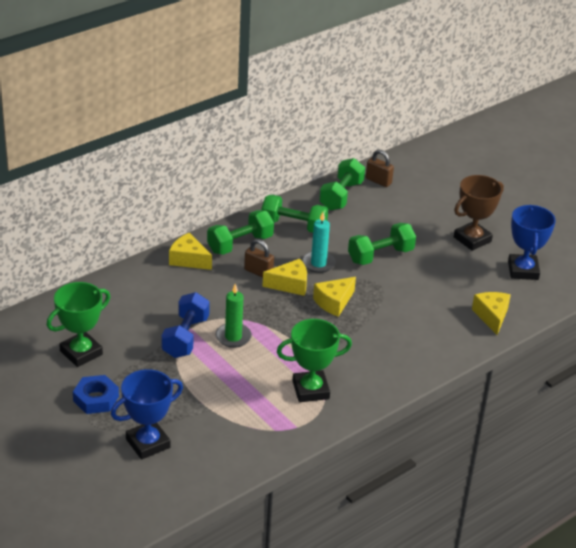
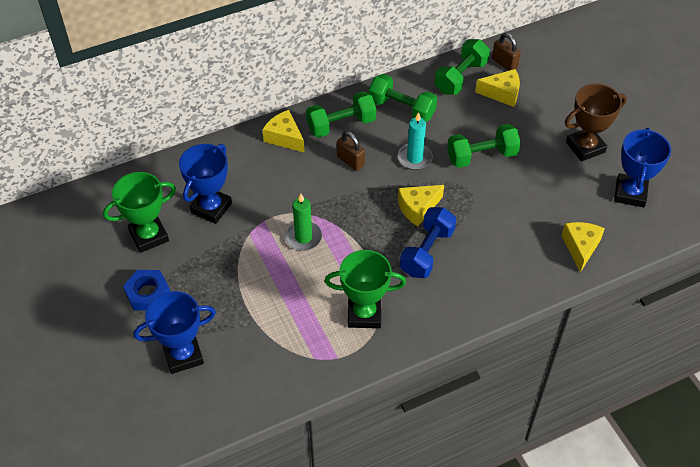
camera: 15 degrees right, 15 degrees up
(135, 323) = (211, 208): none -> blue trophy
(185, 337) = (256, 231): blue dumbbell -> blue dumbbell (427, 252)
(290, 285) = (378, 180): yellow cheese -> yellow cheese (502, 93)

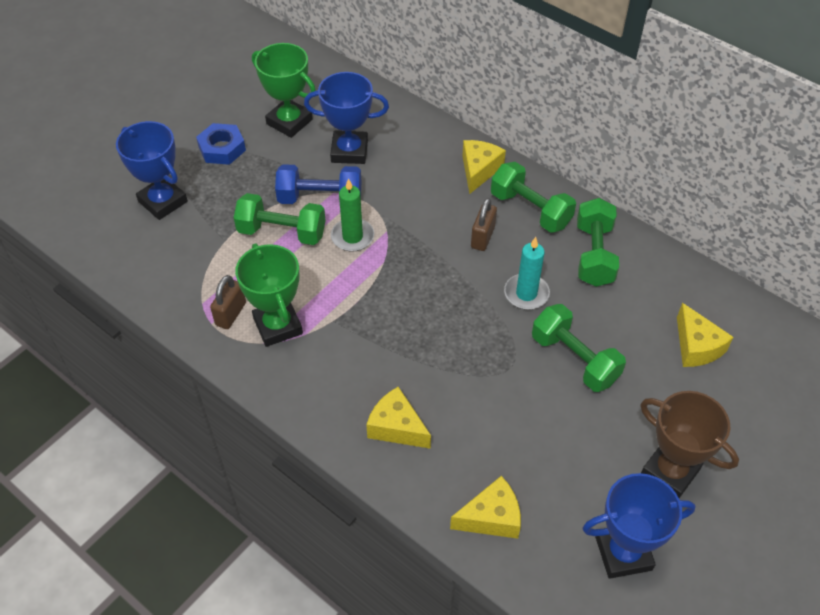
camera: 65 degrees right, 0 degrees up
(418, 208) = (452, 323): yellow cheese -> yellow cheese (396, 427)
(427, 252) = (393, 353): blue dumbbell -> blue dumbbell (320, 198)
(460, 77) = (690, 294): green dumbbell -> green dumbbell (282, 232)
(504, 63) = (752, 332): brown padlock -> brown padlock (231, 314)

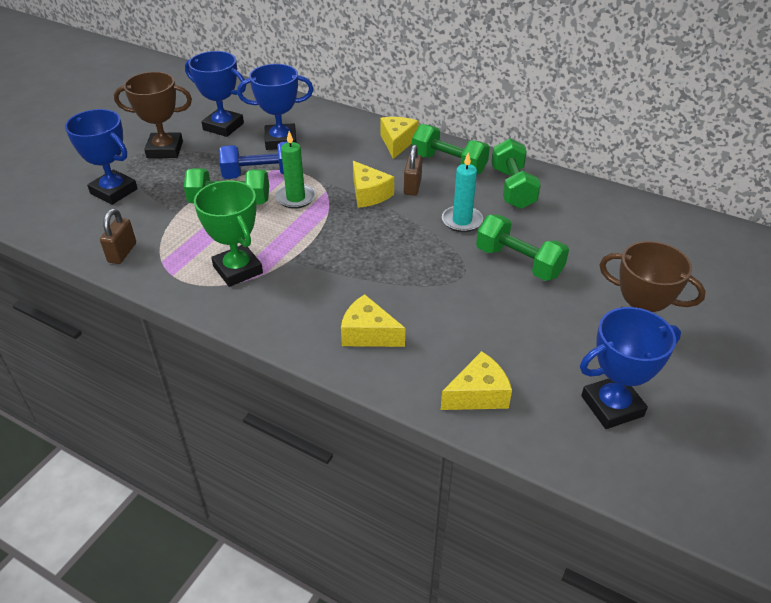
camera: 10 degrees left, 10 degrees down
(222, 148) = (165, 150): blue nut -> brown trophy
(231, 314) = (191, 266): brown padlock -> brown padlock (122, 253)
(289, 122) = (223, 127): green trophy -> blue trophy
(696, 346) = (621, 241): yellow cheese -> yellow cheese (369, 194)

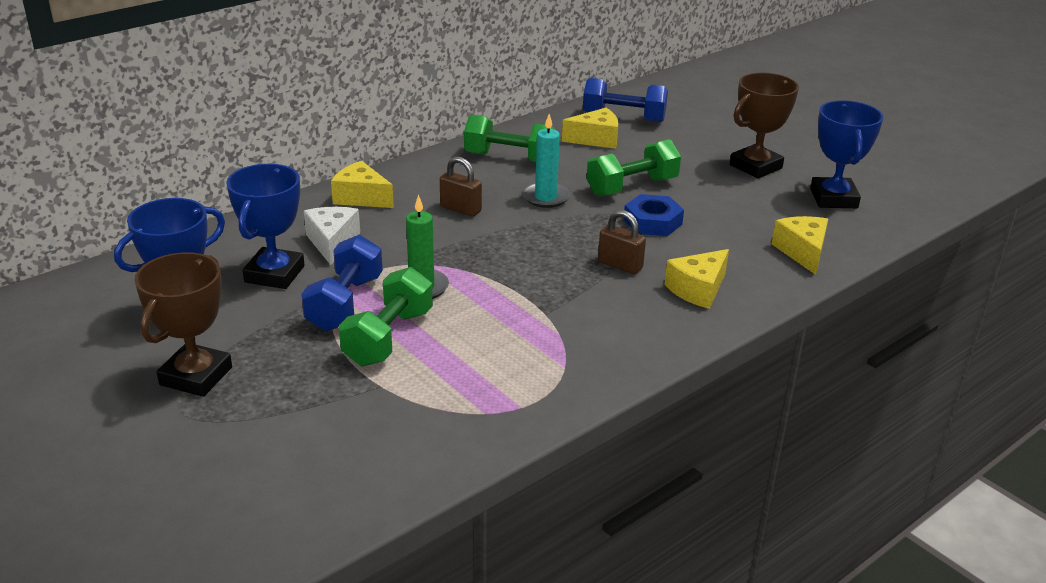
camera: 70 degrees left, 10 degrees down
(114, 191) = (272, 440): blue trophy -> none
(122, 253) = (442, 446): brown padlock -> brown padlock (620, 265)
(238, 270) = (541, 354): green trophy -> none
(331, 149) = (332, 242): none -> white cheese
(369, 194) = (453, 238): yellow cheese -> yellow cheese (596, 139)
(449, 164) = (435, 179): green dumbbell -> none
(465, 286) = (652, 222): none -> blue nut
(651, 231) = (623, 118): none -> blue dumbbell

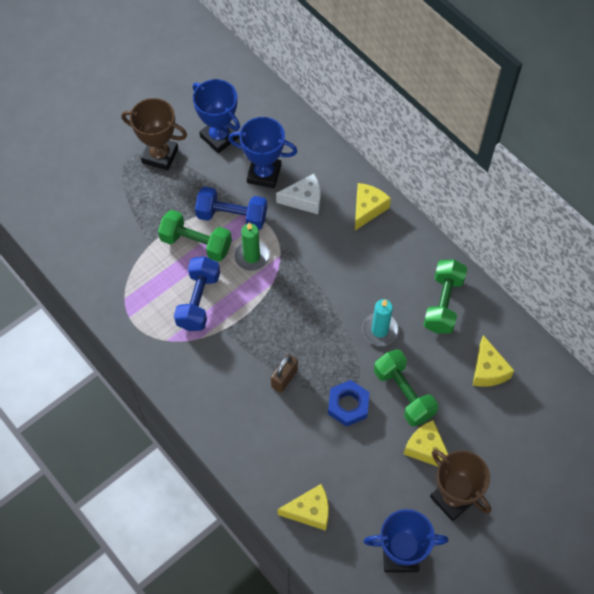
camera: 90 degrees right, 30 degrees up
(460, 209) = (356, 273): brown padlock -> none
(623, 118) = (536, 395): blue dumbbell -> blue dumbbell (198, 301)
(698, 289) = (254, 428): yellow cheese -> yellow cheese (426, 449)

